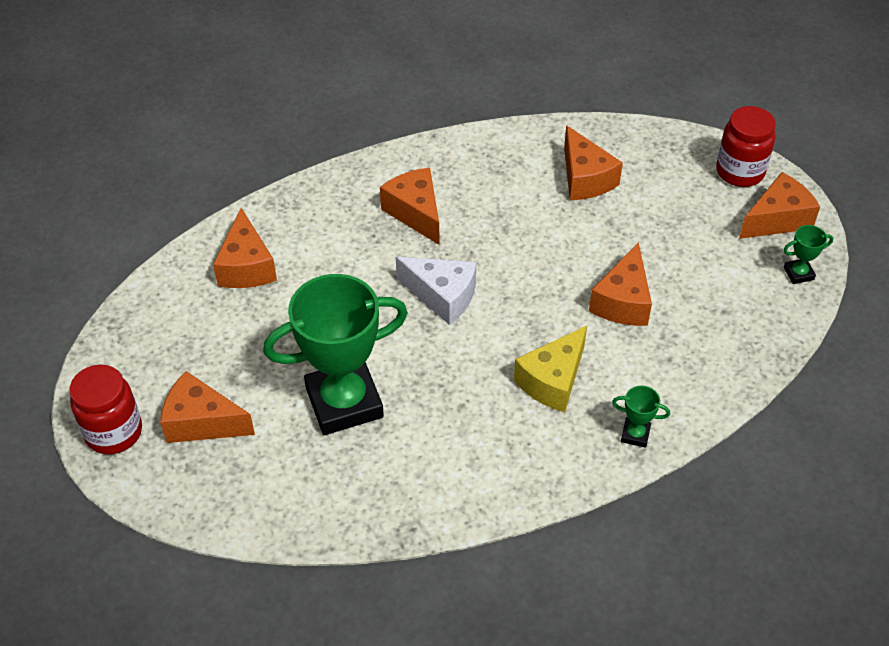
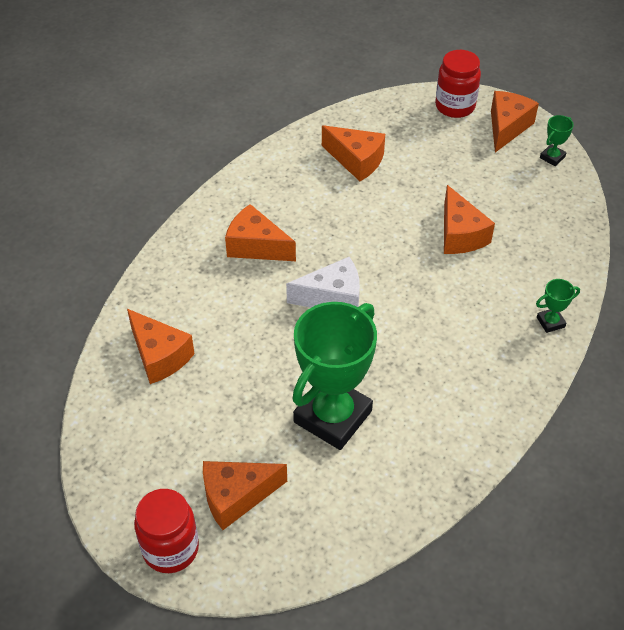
camera: 35 degrees left, 0 degrees up
(552, 380) = (464, 316): yellow cheese -> none

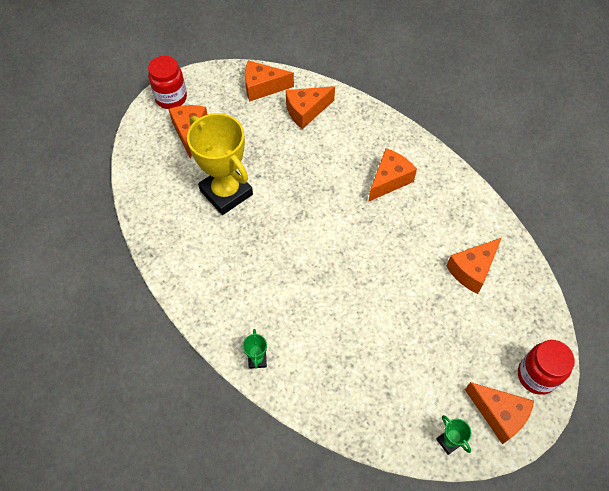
camera: 105 degrees right, 10 degrees up
(332, 298) = (326, 216): white cheese -> none
(332, 416) = (226, 192): green trophy -> yellow trophy
(460, 234) = (367, 324): orange cheese -> orange cheese (262, 87)

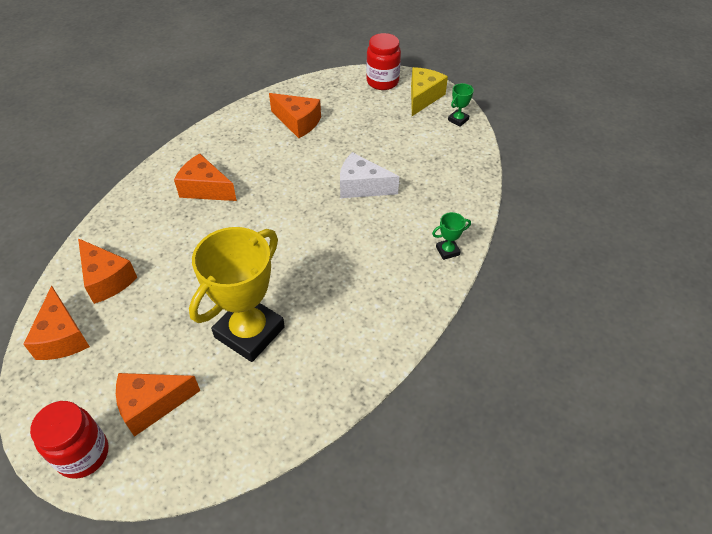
camera: 105 degrees left, 10 degrees down
(361, 307) = (361, 186): none -> white cheese
(499, 414) = (423, 97): orange cheese -> yellow cheese

